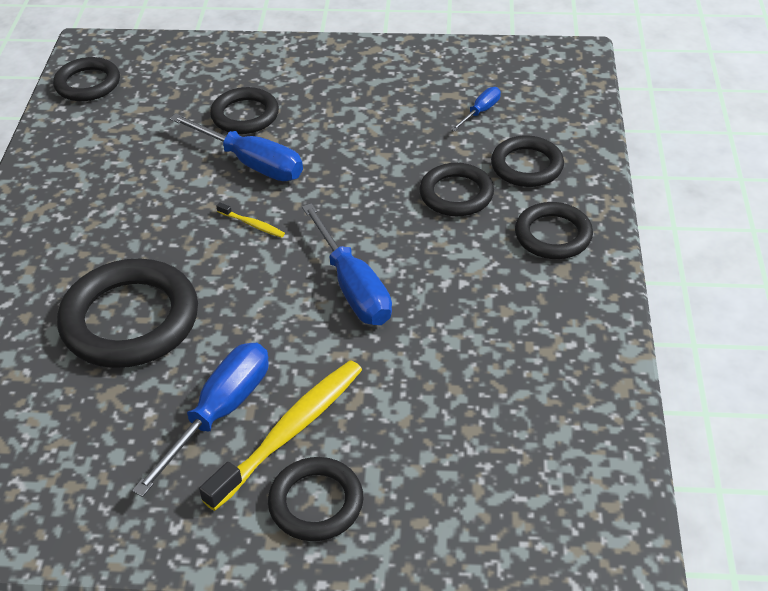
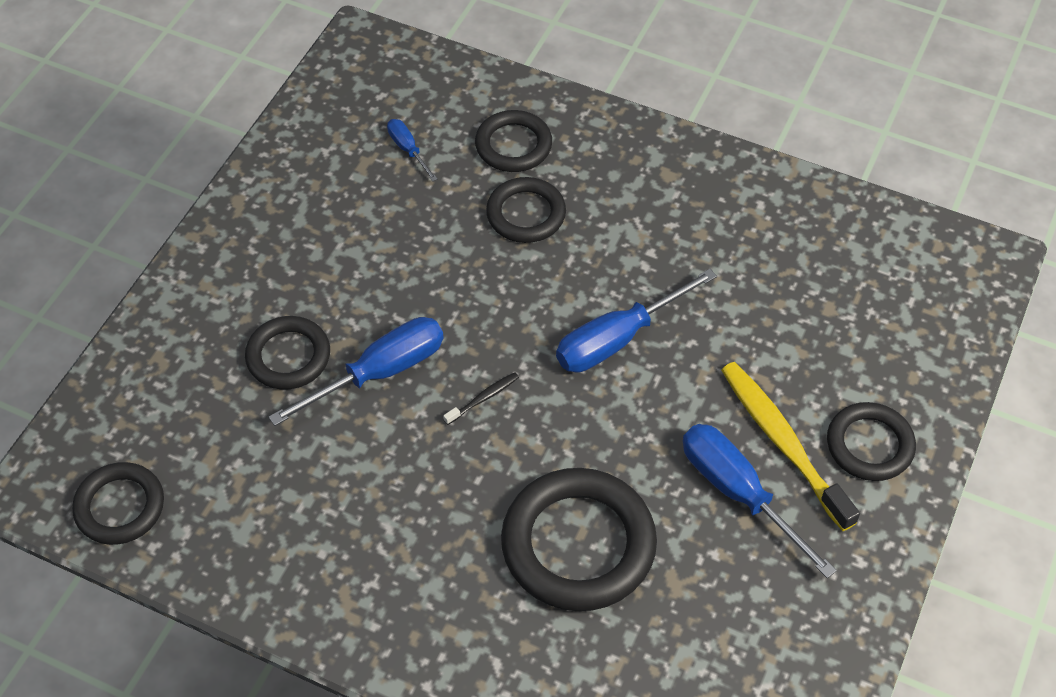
camera: 70 degrees left, 10 degrees up
(252, 224) = (483, 398): yellow toothbrush -> black toothbrush
(353, 287) = (618, 339): blue screwdriver -> blue screwdriver turned 150 degrees clockwise
(553, 235) = (620, 163): black ring -> none

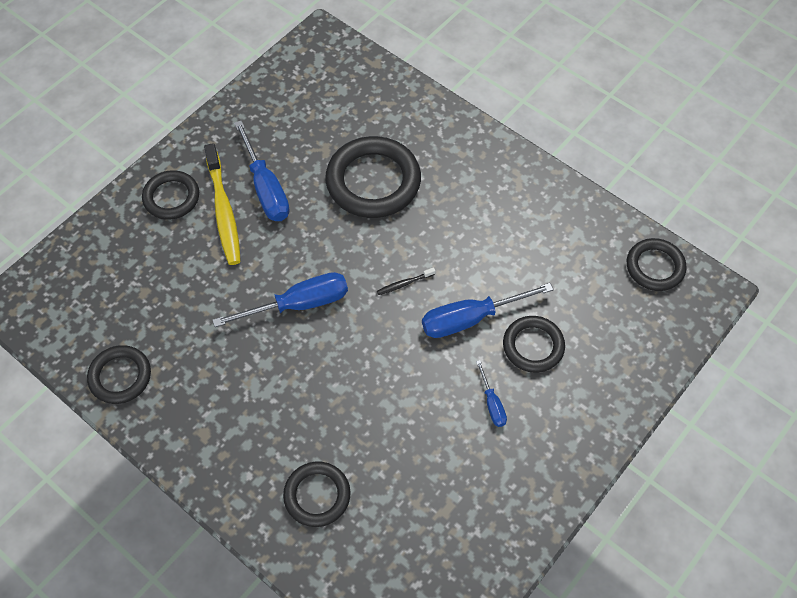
camera: 165 degrees left, 5 degrees up
(408, 149) = (406, 514): blue screwdriver -> blue screwdriver (492, 404)
(526, 214) = (329, 424): black ring -> black ring (120, 376)

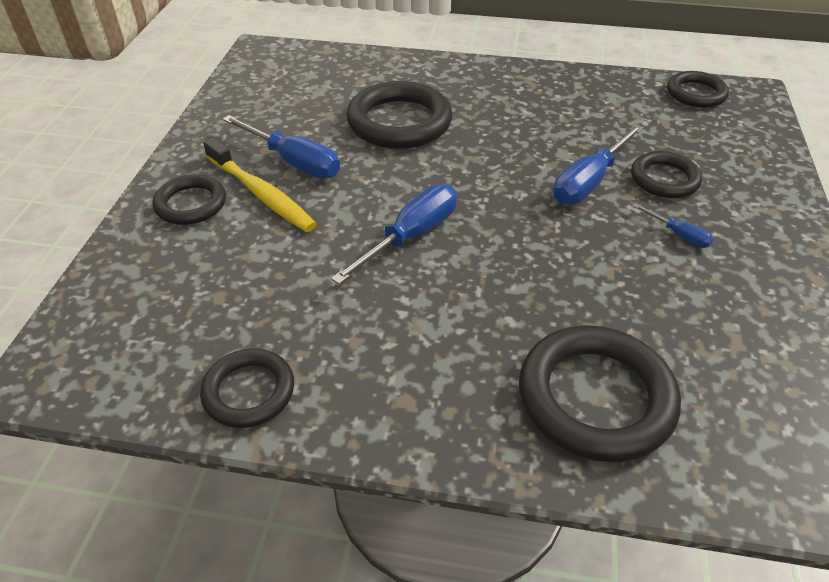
camera: 30 degrees left, 15 degrees down
(317, 495) = (595, 398): black ring -> black ring, size x1.69
(404, 284) = (502, 180): black toothbrush -> none

